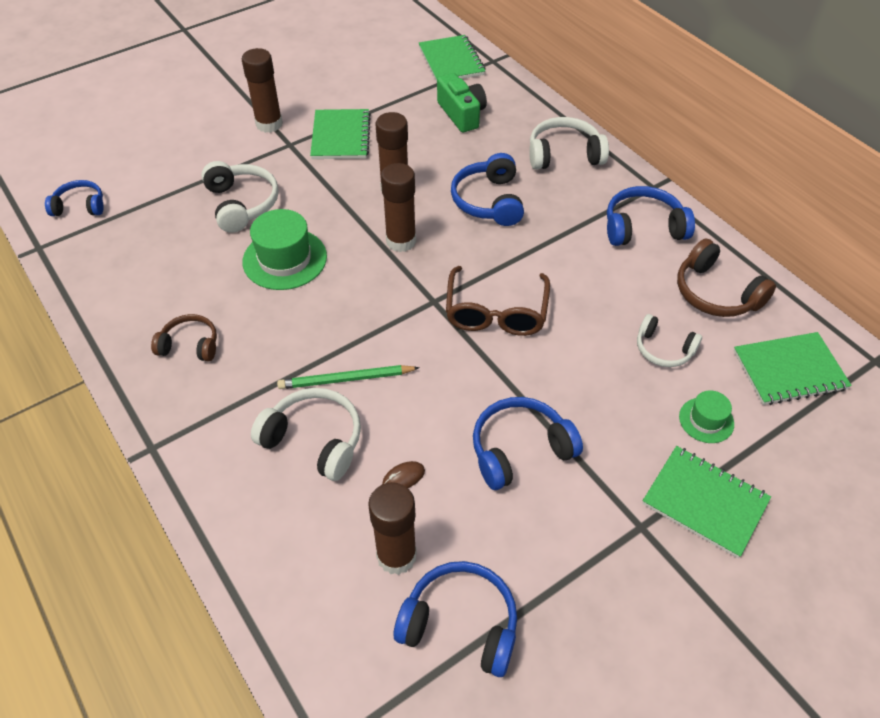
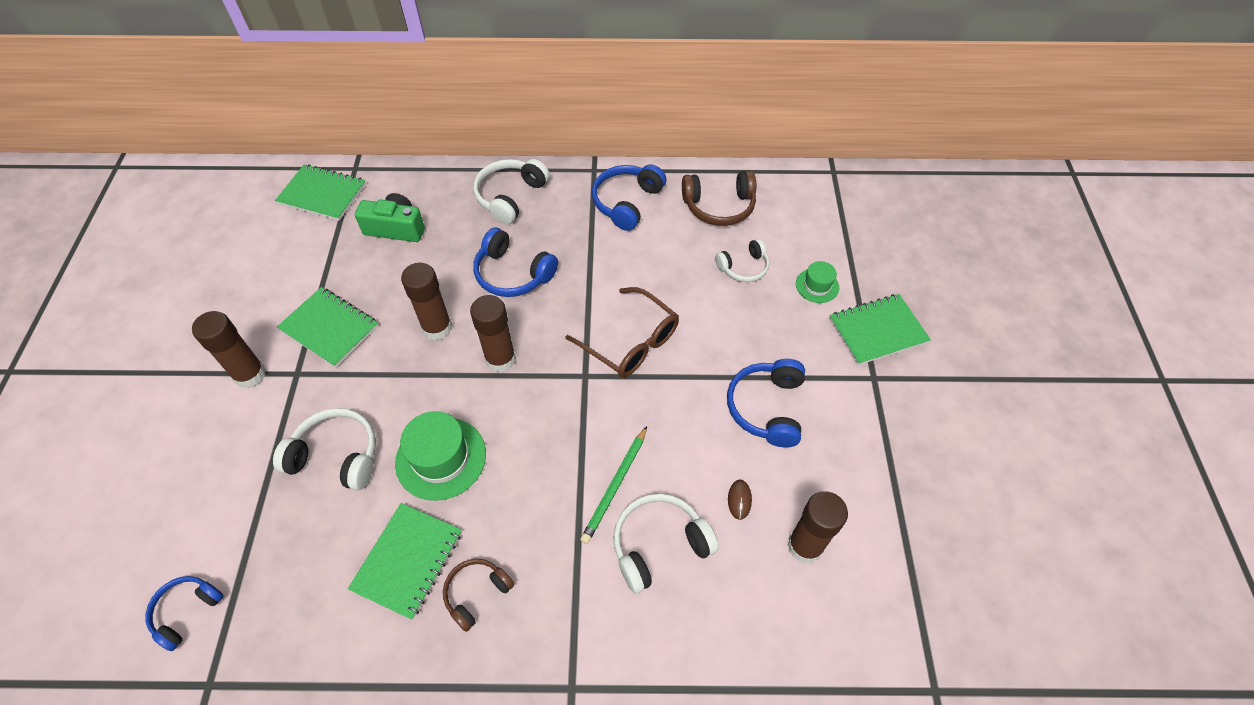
camera: 55 degrees left, 5 degrees up
(460, 624) = (884, 536): blue headphones -> none
(789, 370) = (810, 216): green notebook -> green notebook (408, 561)

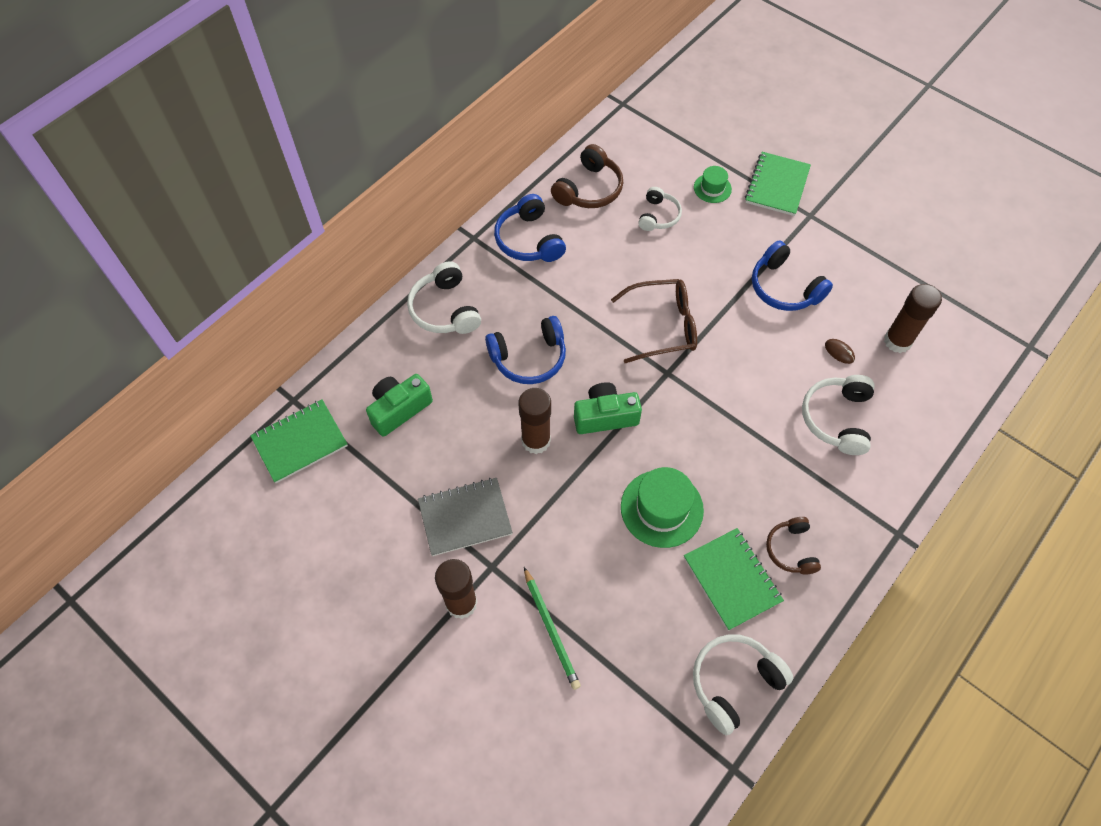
camera: 50 degrees left, 5 degrees up
(186, 611) = (658, 758): blue headphones -> none
(329, 328) = (465, 517): green notebook -> grey notebook
(336, 456) = (600, 579): white headphones -> white headphones (734, 682)
(500, 359) = (605, 416): brown glue stick -> green camera
(615, 486) = (773, 414): green pencil -> green pencil (551, 629)

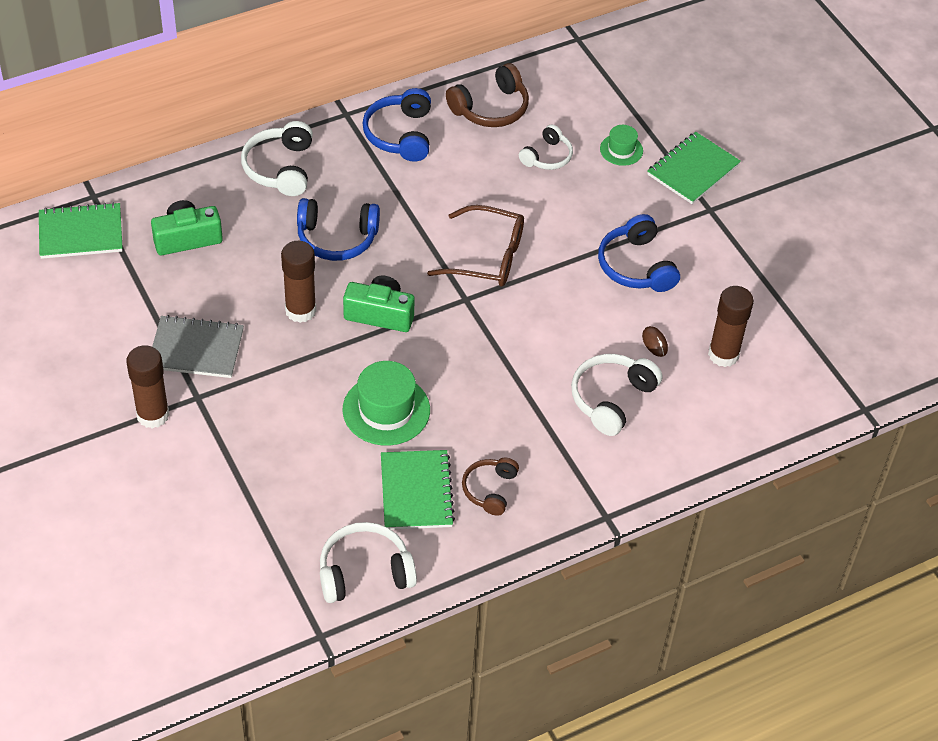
camera: 20 degrees right, 10 degrees down
(551, 629) = (222, 466): green pencil -> none

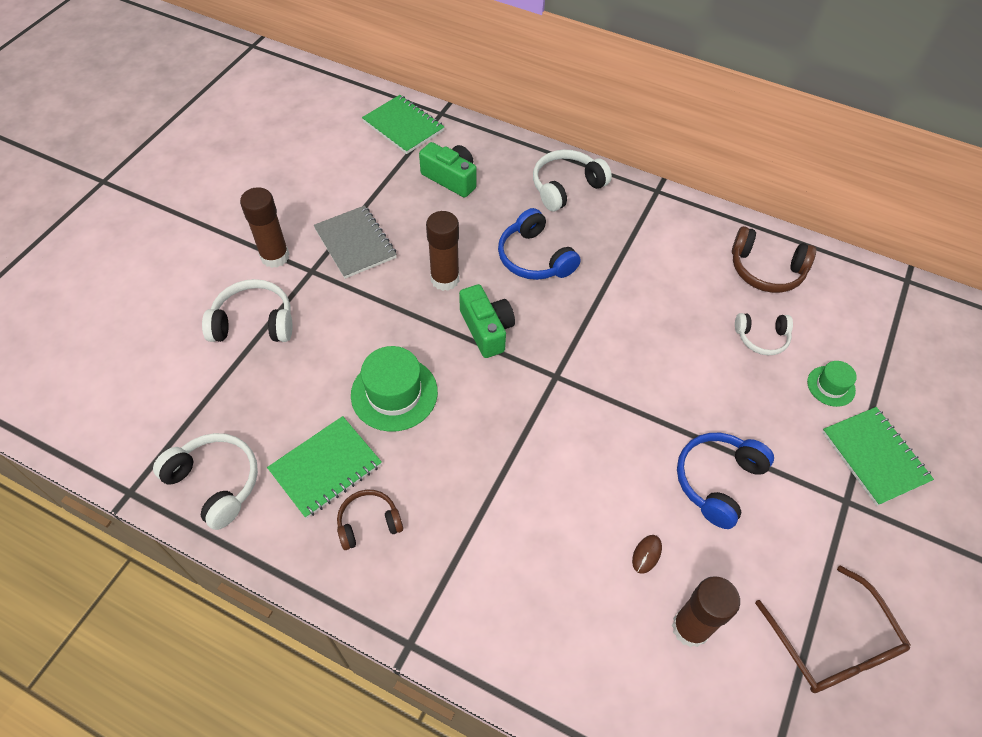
camera: 55 degrees right, 5 degrees up
(400, 134) = (674, 232): blue headphones -> none
(487, 257) = (614, 363): brown glasses -> brown glasses (833, 644)
(611, 399) = (549, 559): white headphones -> white headphones (254, 322)
(693, 170) = (874, 456): green notebook -> green notebook turned 60 degrees clockwise

